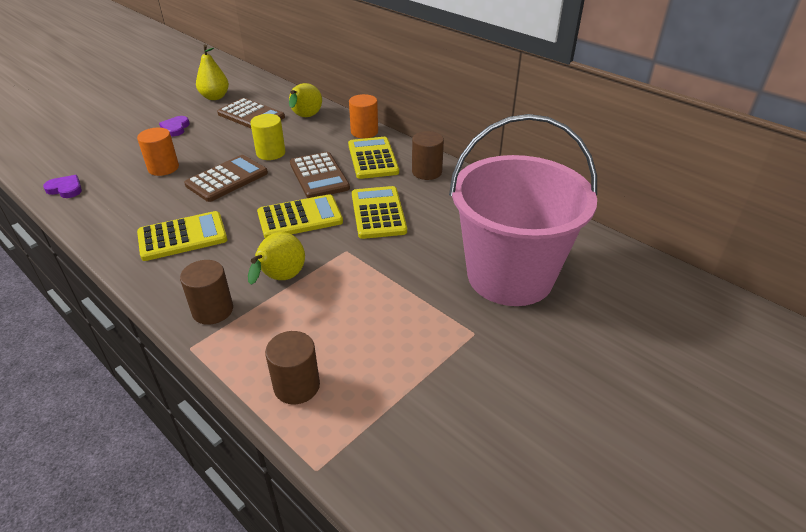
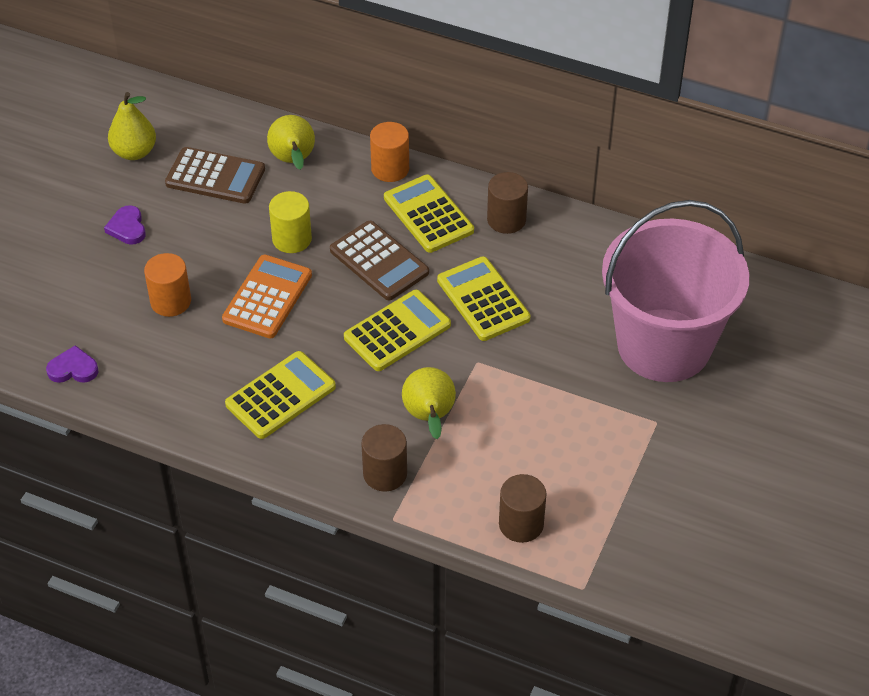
camera: 20 degrees left, 10 degrees up
(227, 179) = (267, 297): brown calculator -> orange calculator

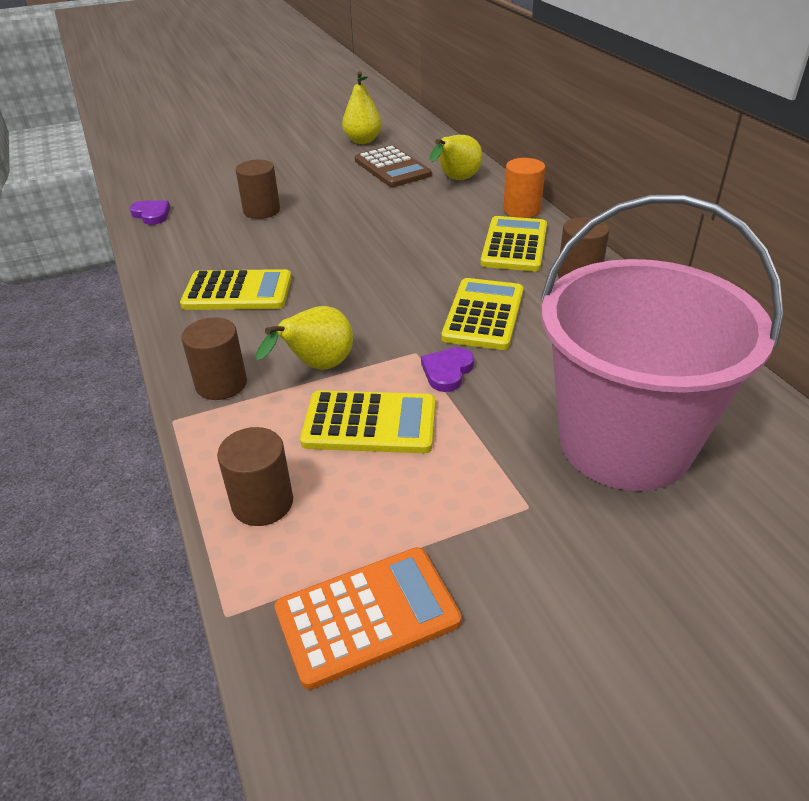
camera: 45 degrees right, 10 degrees down
(127, 228) = (300, 169): purple heart -> purple heart (447, 371)
(170, 301) = (261, 210): orange cylinder -> brown cylinder
(267, 297) = (323, 236): orange calculator -> orange calculator (367, 616)
(292, 239) = (390, 215): yellow cylinder -> none
(379, 261) = (433, 253): brown calculator -> none
(397, 331) = (382, 299): yellow calculator -> yellow calculator (370, 423)

